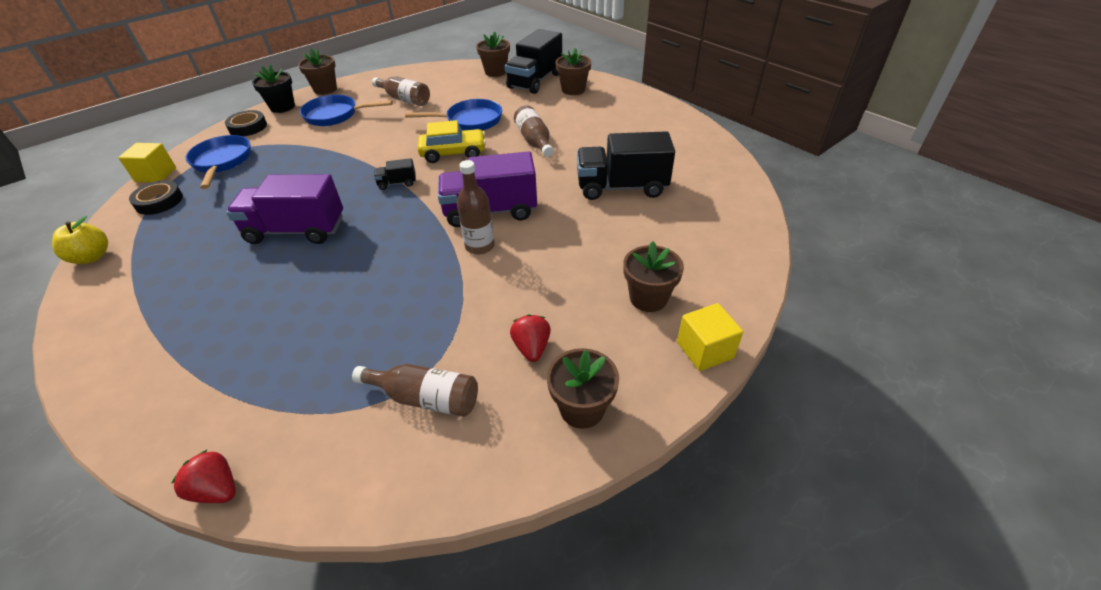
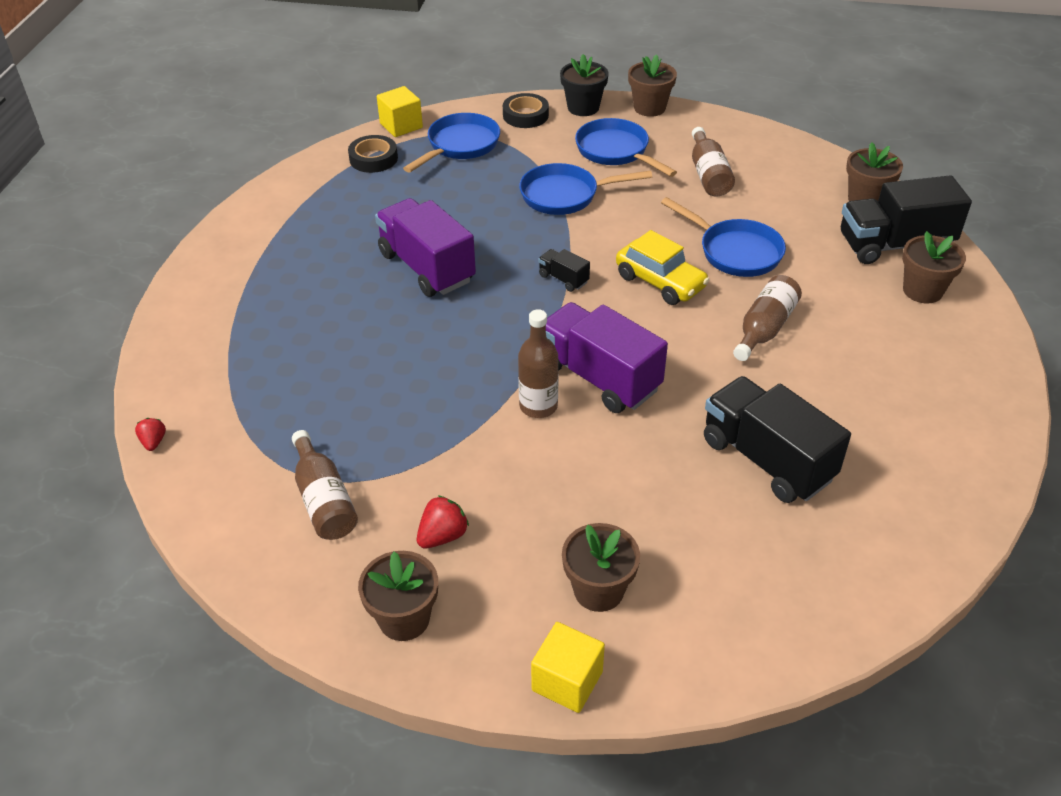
camera: 50 degrees right, 0 degrees up
(92, 257) = (281, 184): yellow apple -> none
(217, 489) = (153, 442): red strawberry -> red strawberry, size x0.66
(335, 148) = (565, 195): none -> blue pan

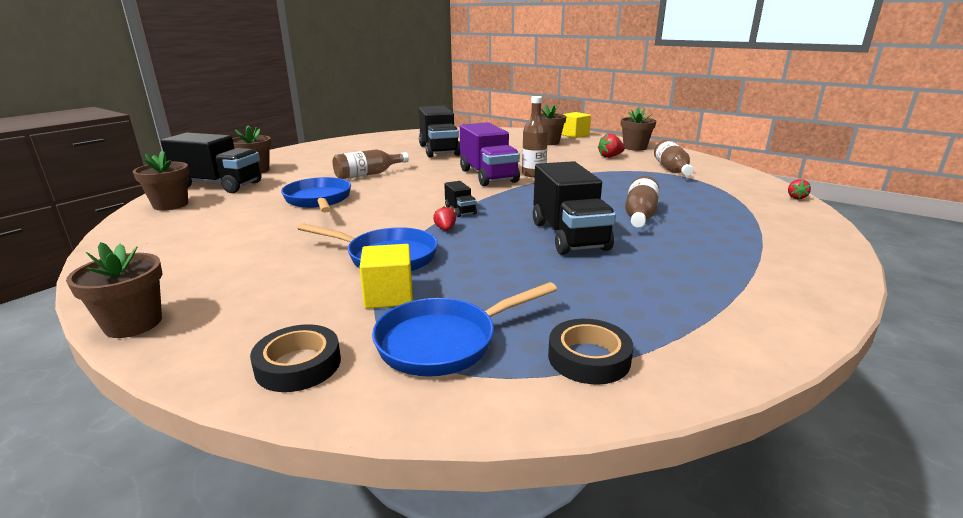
camera: 155 degrees left, 20 degrees down
(401, 126) = (514, 411): yellow cube -> yellow cube (389, 296)
(426, 267) = (569, 236): purple truck -> black truck
(550, 243) = (445, 229): none -> red strawberry
(583, 108) = (204, 352): black flower pot -> none
(616, 151) = (272, 282): blue pan -> none
(660, 282) = (394, 198): yellow car -> none
(708, 174) = (234, 243): brown bottle -> brown bottle (640, 215)

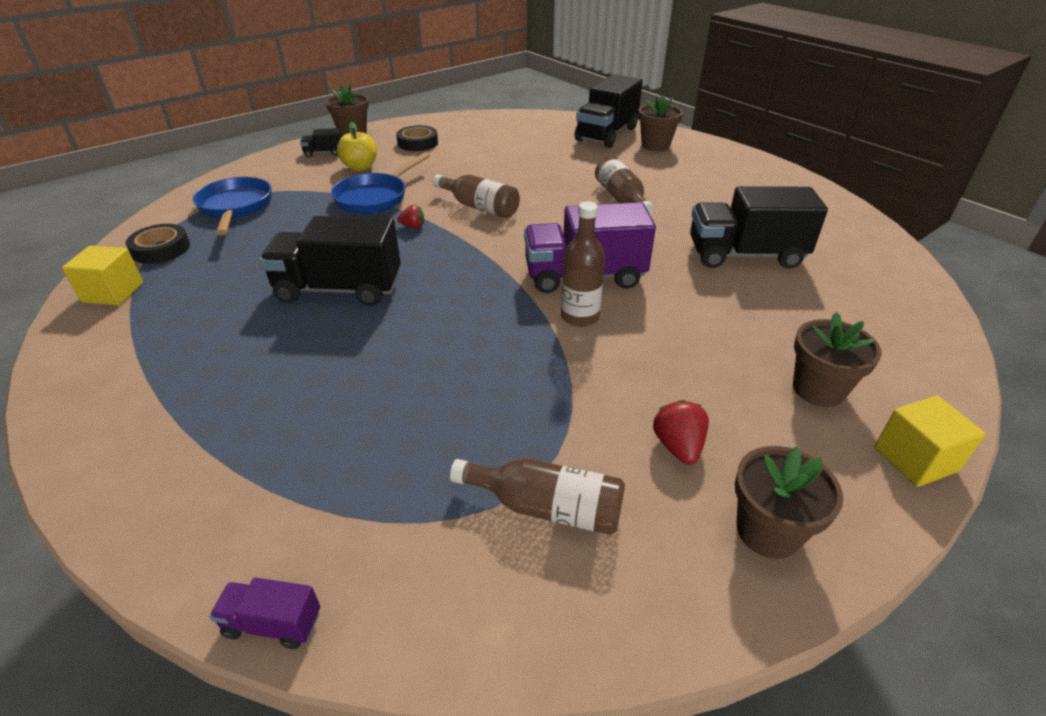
camera: 105 degrees right, 15 degrees up
(171, 205) = (556, 123): brown flower pot -> none
(292, 285) = (360, 167): none -> yellow apple
(298, 365) = (263, 171): black tape -> black tape (417, 143)
(318, 200) = (536, 174): blue pan -> none
(389, 296) = (311, 195): yellow cube -> yellow cube (113, 292)
(460, 210) = (459, 240): black truck -> black truck (323, 153)
(640, 215) = (352, 360): brown bottle -> brown bottle (479, 207)
(796, 197) = (272, 624): red strawberry -> purple truck

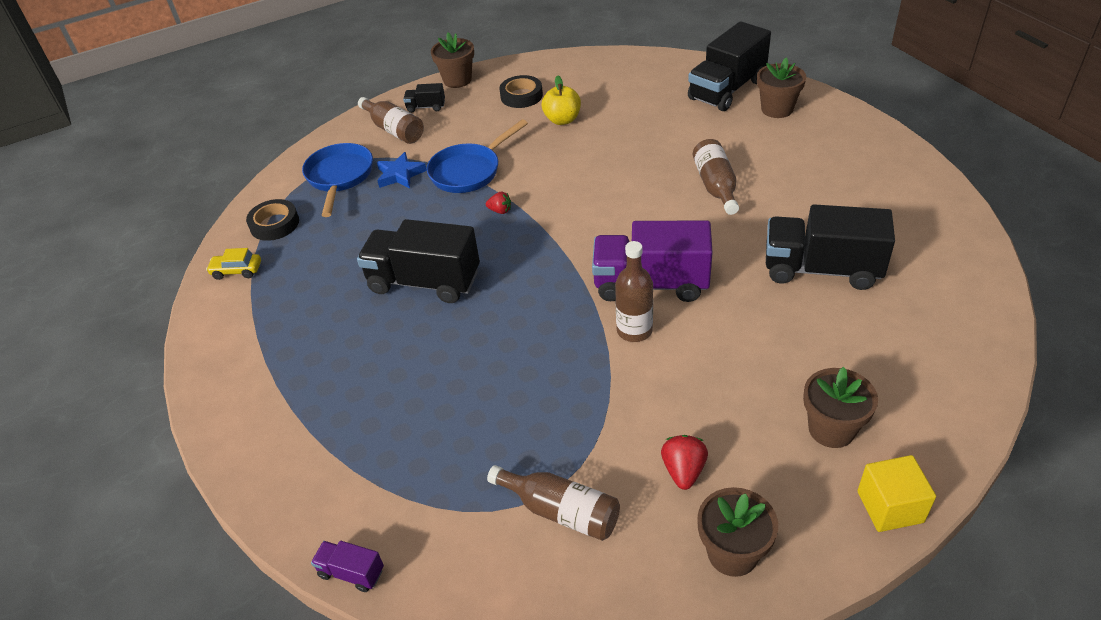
camera: 15 degrees right, 5 degrees up
(113, 292) = (237, 271): yellow cube -> yellow car
(302, 203) = (400, 174): none -> blue star
(360, 167) = (459, 129): yellow apple -> yellow apple (562, 120)
(479, 207) = (568, 189): brown bottle -> brown bottle (394, 130)

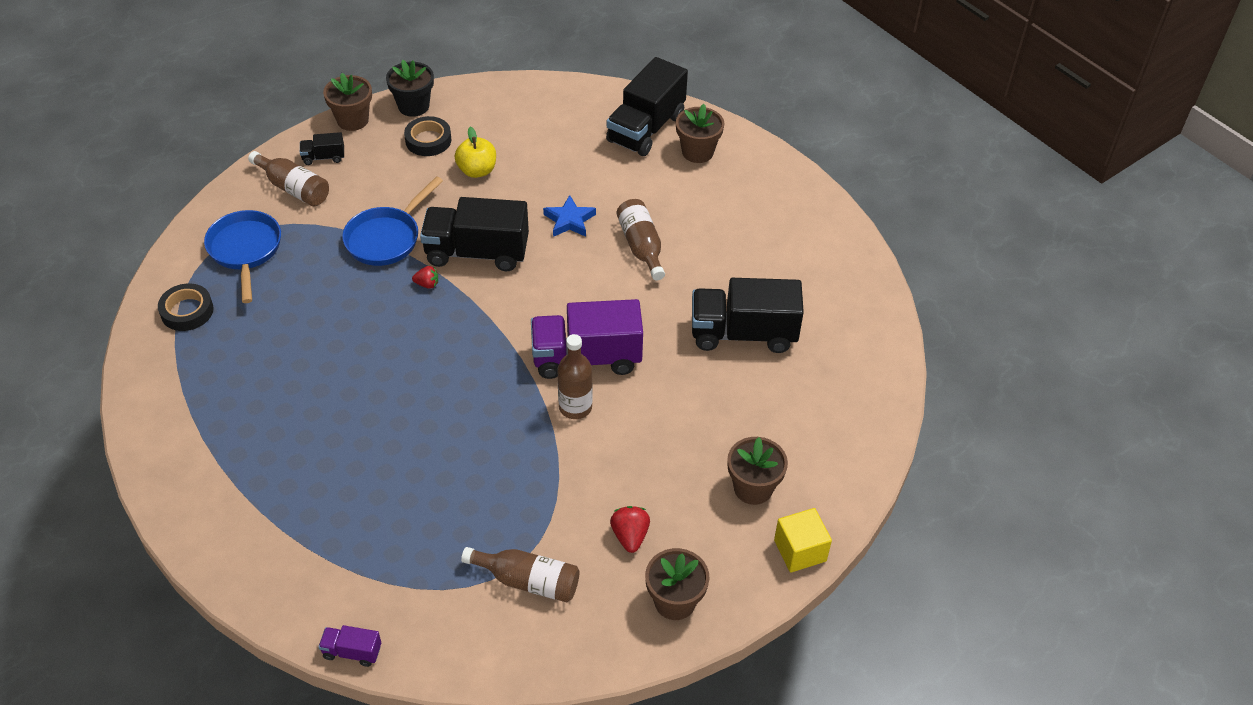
camera: 15 degrees left, 5 degrees up
(237, 271) = (160, 368): yellow car -> none
(400, 174) = (312, 245): blue star -> blue star (569, 220)
(424, 282) = (363, 369): black truck -> black truck (477, 253)
(513, 70) = (413, 106): none -> black flower pot

